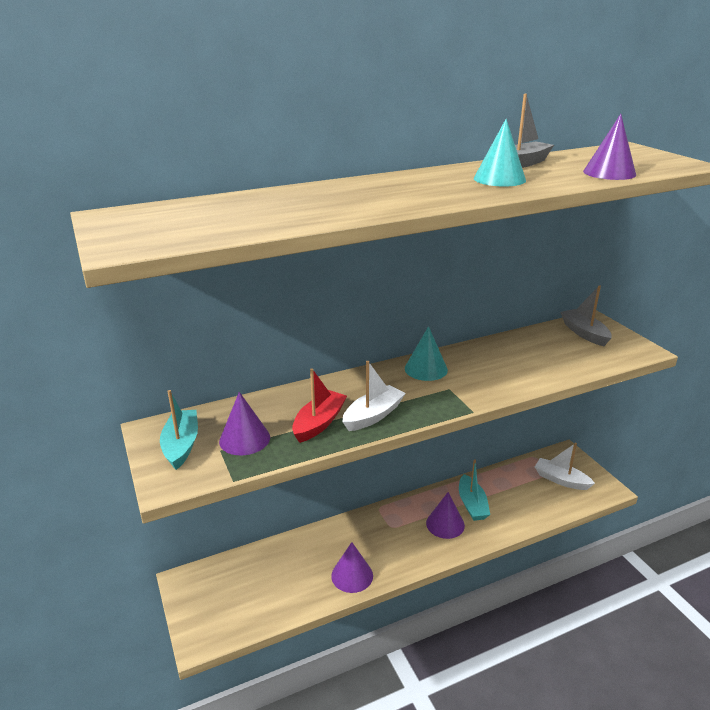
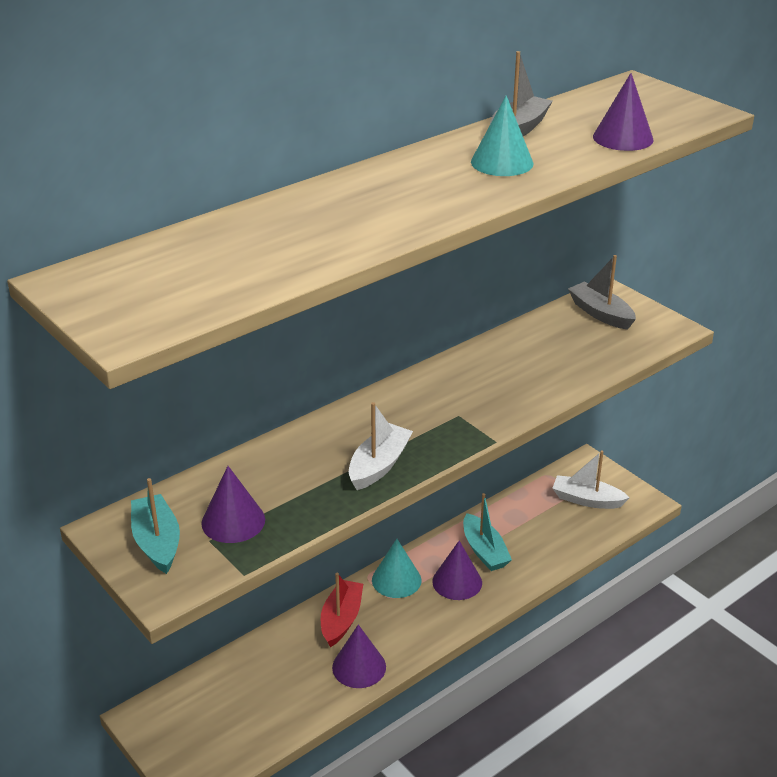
camera: 15 degrees left, 5 degrees up
(319, 423) = (317, 485): red boat -> red boat (341, 619)
(426, 369) = (422, 392): turquoise cone -> turquoise cone (396, 580)

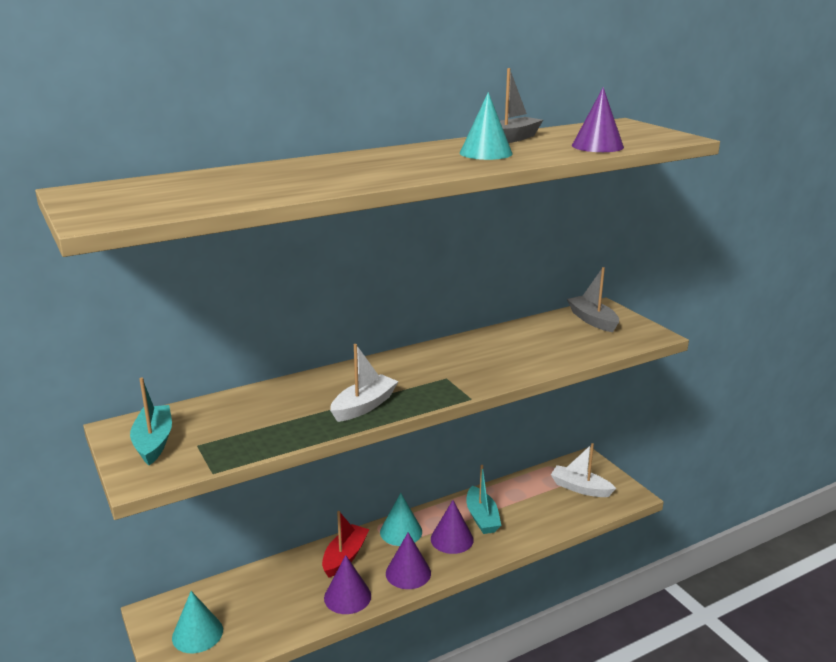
camera: 10 degrees right, 10 degrees down
(203, 734) = (197, 633): none -> turquoise cone
(233, 521) = (223, 433): purple cone -> purple cone (408, 573)

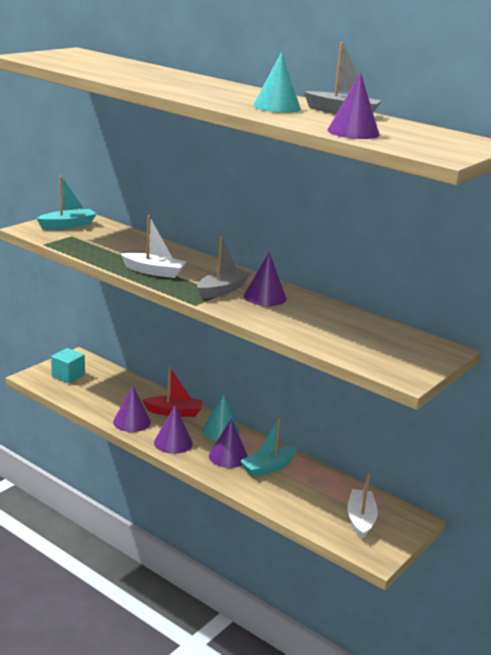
camera: 65 degrees right, 0 degrees up
(197, 633) = (68, 376): turquoise cone -> turquoise cube
(465, 358) = (265, 297): none -> purple cone
(592, 320) = (406, 345): grey boat -> grey boat (222, 290)

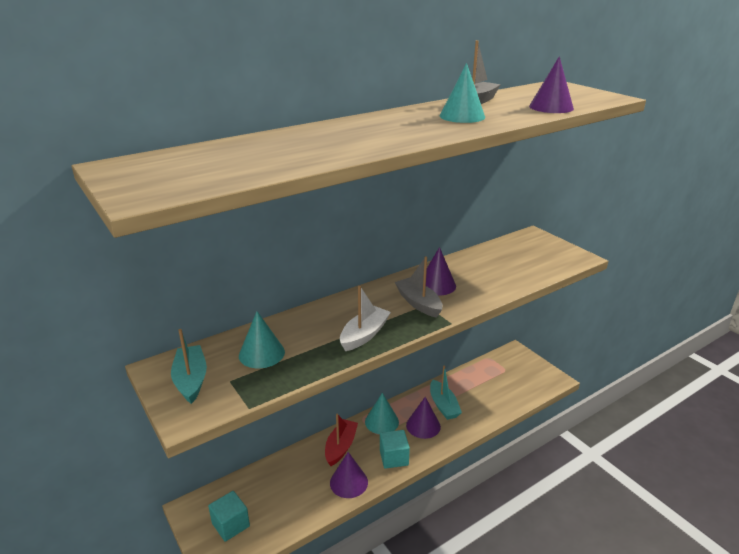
camera: 70 degrees left, 5 degrees up
(109, 241) = (261, 353): none -> turquoise cone
(173, 442) = (394, 458): purple cone -> turquoise cube
(360, 520) = (514, 375): white boat -> none

